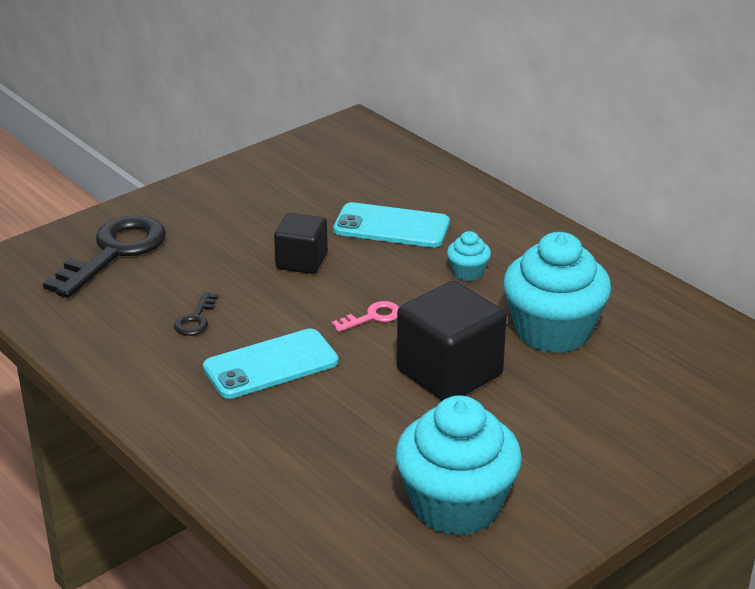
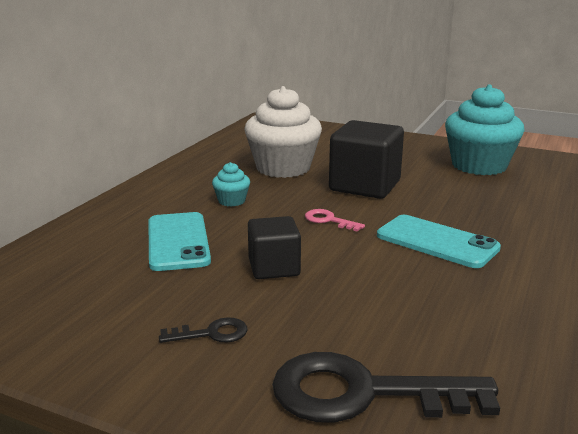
camera: 115 degrees left, 10 degrees down
(195, 319) = (423, 292): black key -> black key (211, 333)
(553, 331) = (283, 168): turquoise cupcake -> white cupcake

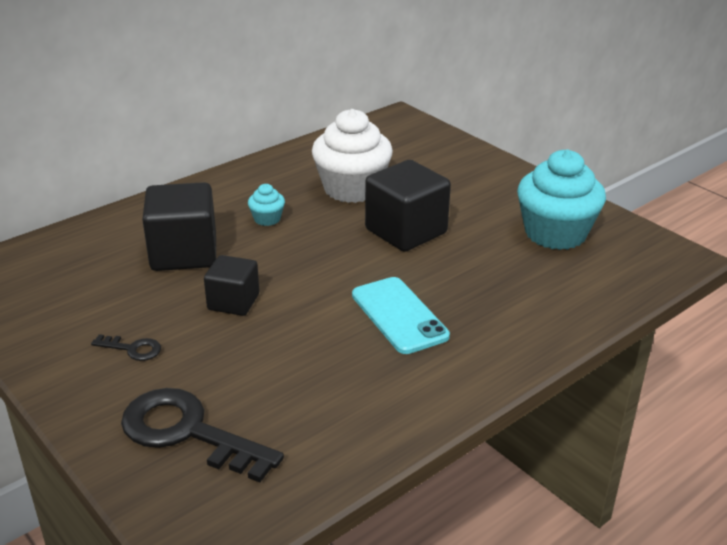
camera: 25 degrees right, 10 degrees up
(178, 242) = (184, 253): turquoise phone -> black cube
(328, 220) = (329, 264): pink key -> none

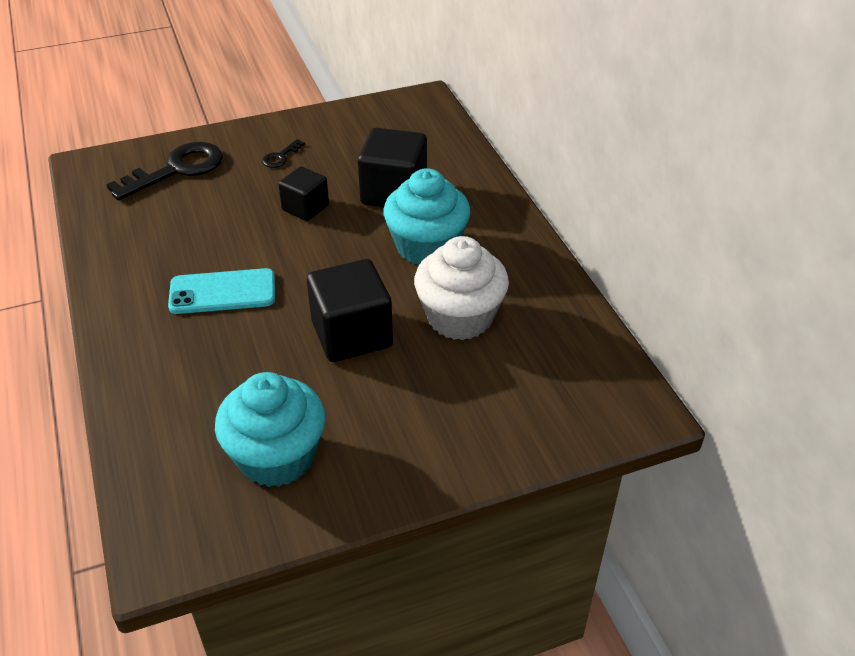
camera: 110 degrees right, 10 degrees up
(267, 219) = (426, 247): turquoise cupcake -> turquoise cupcake, size x2.27

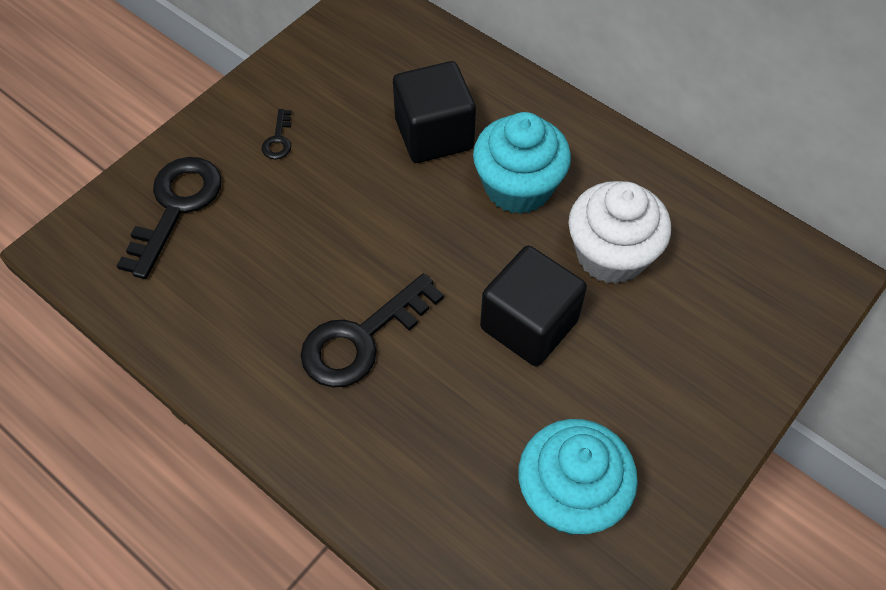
camera: 30 degrees left, 15 degrees up
(222, 292) = (361, 339): turquoise phone -> black key
(305, 208) = (359, 194): black cube -> none

